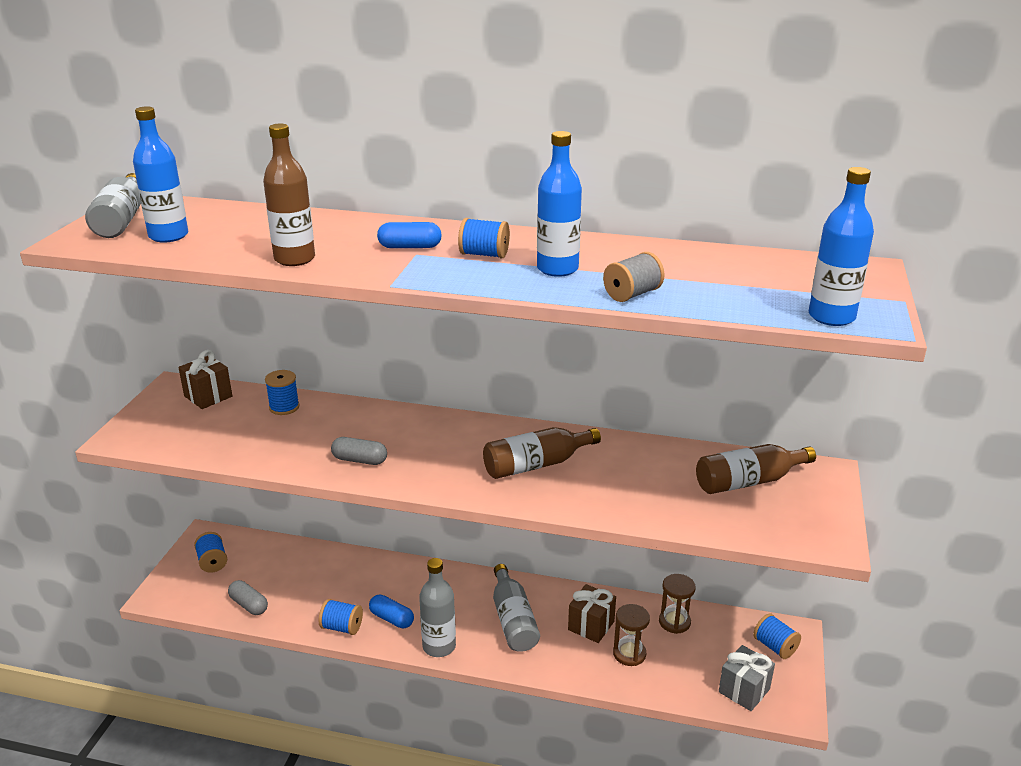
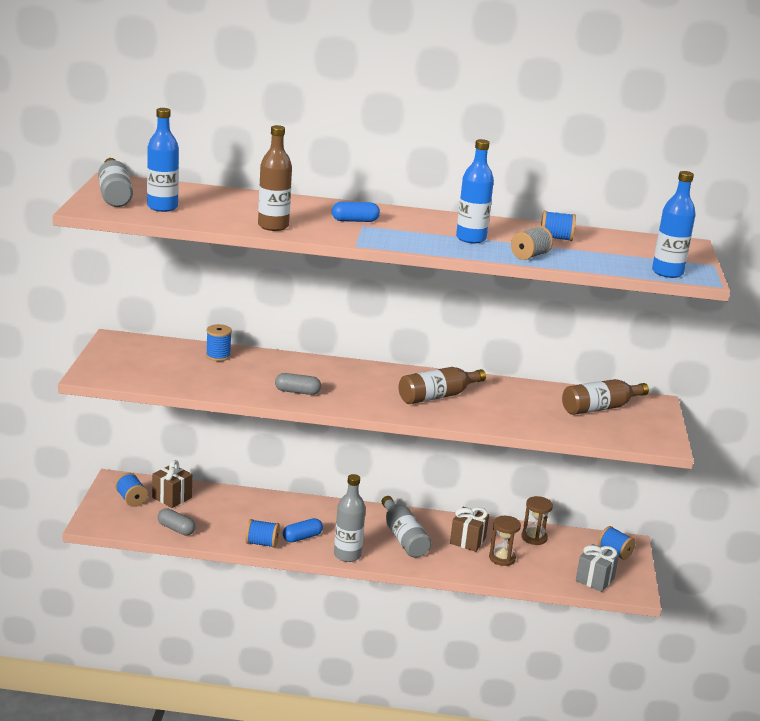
camera: 10 degrees left, 5 degrees down
(208, 396) = (149, 347): brown gift -> brown gift (172, 497)
(392, 619) = (302, 537): blue capsule -> blue capsule turned 60 degrees counterclockwise
(484, 255) = (413, 227): blue spool -> blue spool (555, 238)

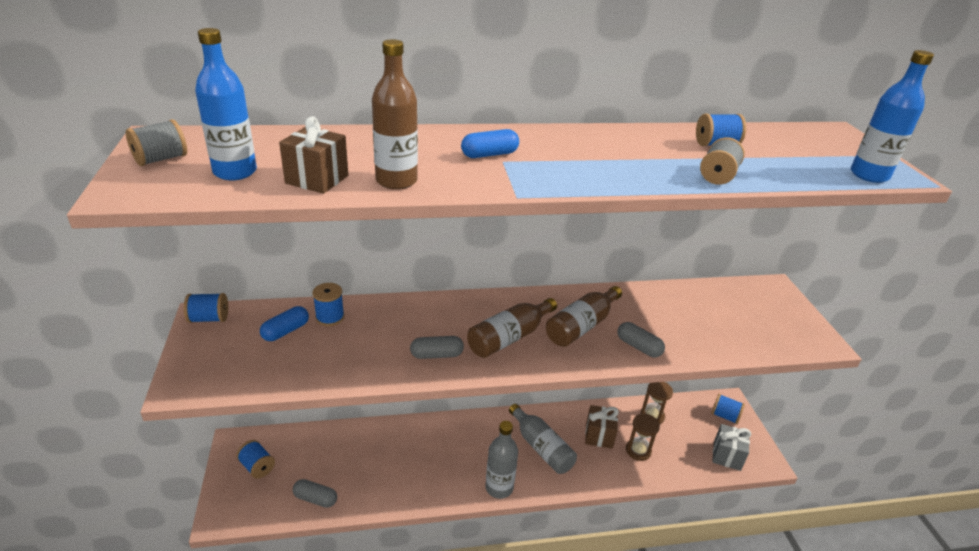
camera: 15 degrees left, 10 degrees up
(114, 194) = (161, 159): grey bottle -> grey spool
(172, 497) = (300, 452): brown gift -> brown gift (317, 179)
(262, 543) = (410, 495): blue spool -> blue spool (209, 319)
(302, 537) = (447, 474): blue capsule -> blue capsule (286, 331)
(471, 238) = (635, 160): blue bottle -> none
(480, 417) = (638, 347): none -> grey capsule
(600, 408) = (735, 306): brown bottle -> brown bottle (509, 337)

